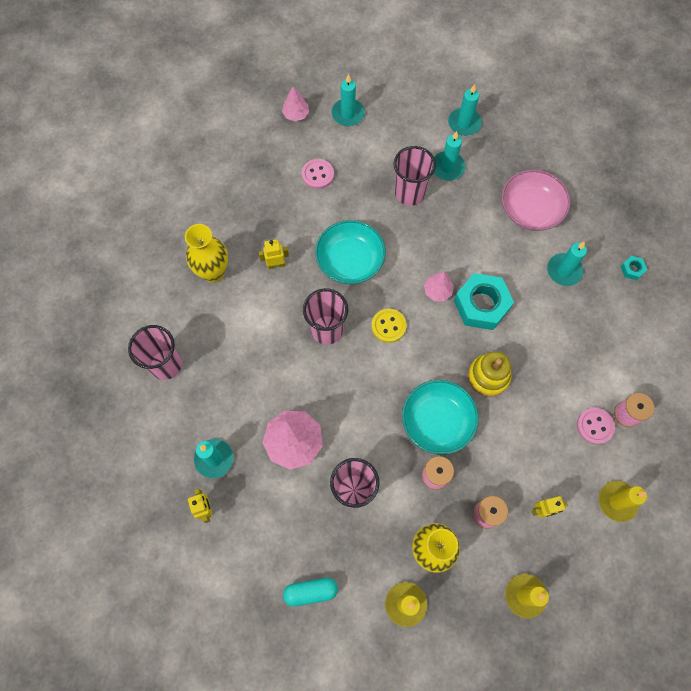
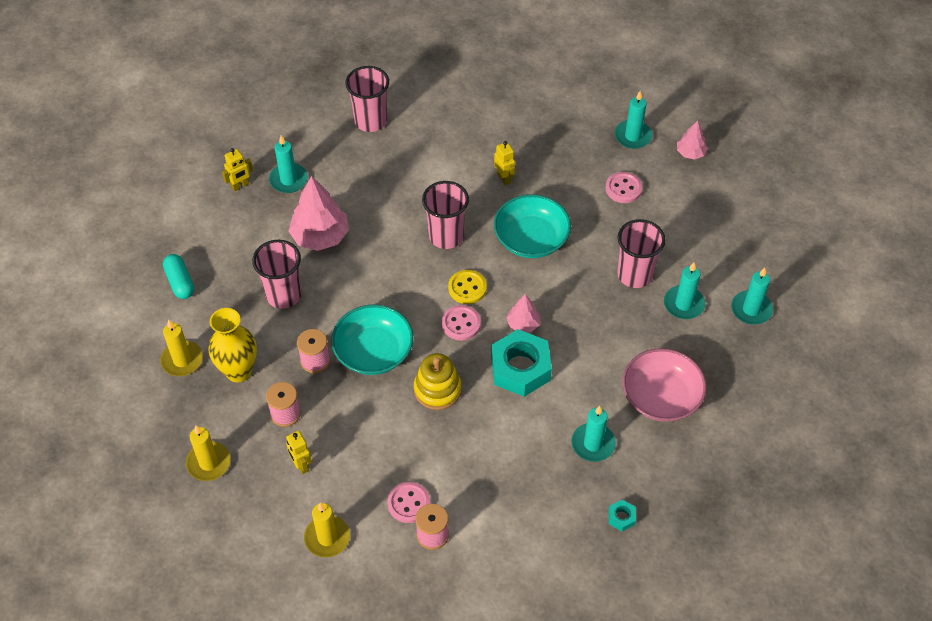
camera: 75 degrees right, 15 degrees down
(213, 272) = (477, 132): yellow vase -> none
(348, 114) = (712, 198): turquoise candle -> turquoise candle (632, 136)
(425, 340) = (461, 324): none -> pink button

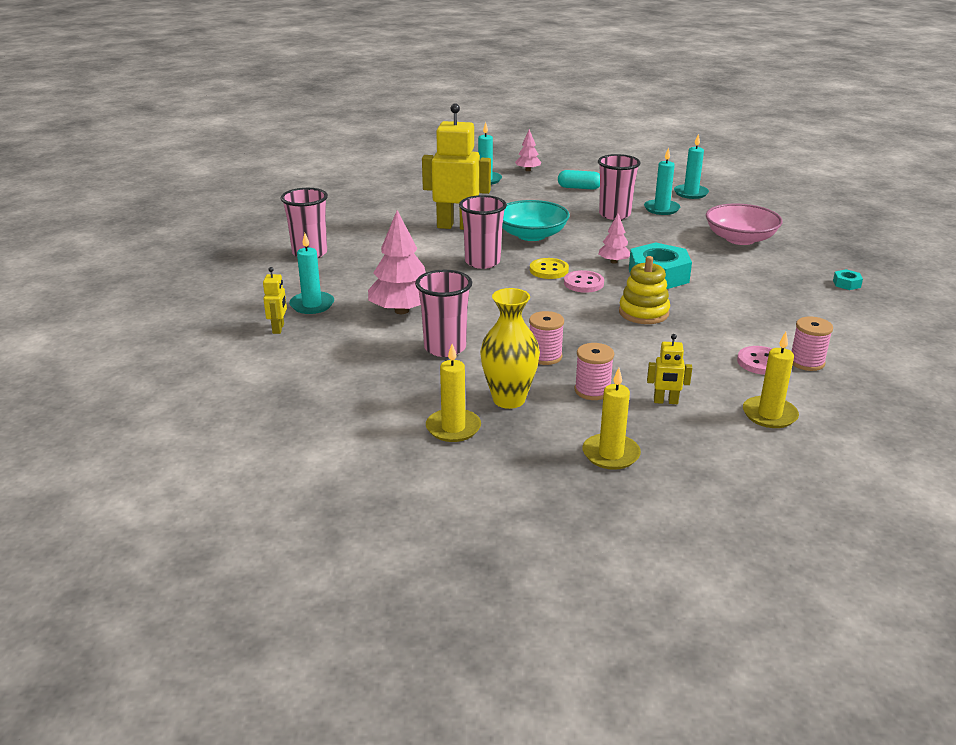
camera: 55 degrees left, 25 degrees down
(180, 282) = (347, 397): turquoise capsule -> turquoise capsule (579, 188)
(373, 352) = (568, 327): turquoise bowl -> none
(504, 178) = (456, 226): yellow robot -> yellow robot, size x2.26
(593, 444) = (763, 273): turquoise candle -> none
(623, 188) = (529, 195): pink button -> none

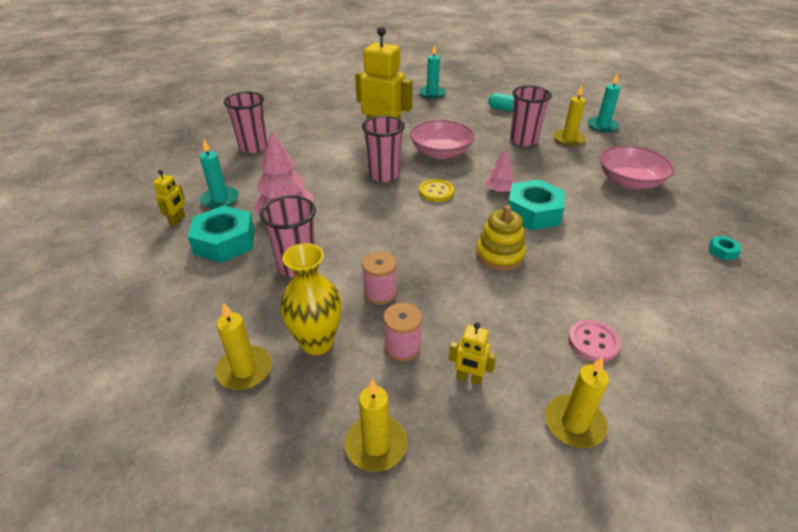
camera: 15 degrees right, 10 degrees up
(349, 339) = (225, 242): none -> turquoise nut
(528, 170) = (471, 88): pink tree -> none
(531, 235) = (441, 152): turquoise bowl -> pink bowl
(583, 283) = (460, 211): pink button -> none
(661, 209) = (568, 139): turquoise candle -> yellow candle
(806, 362) = (644, 352): pink spool -> none

